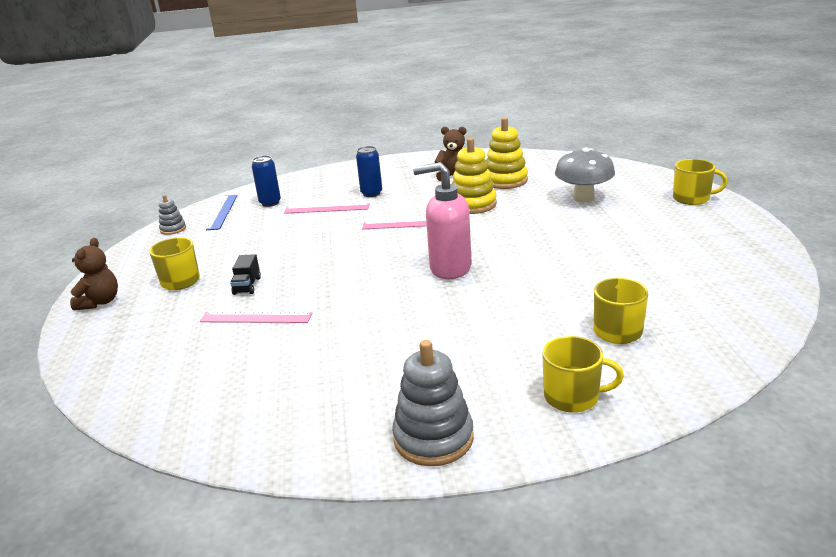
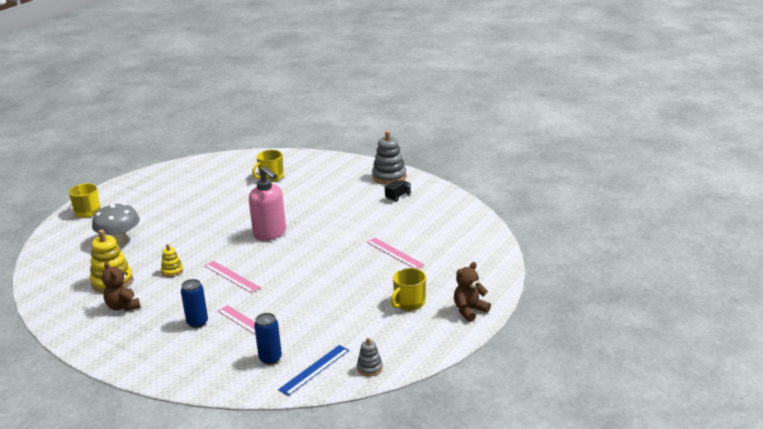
camera: 140 degrees left, 0 degrees up
(247, 286) = (377, 277): black truck -> black truck (398, 196)
(473, 204) = (172, 271): yellow stacking toy -> yellow stacking toy, size x0.54
(573, 397) = (328, 168): yellow mug -> none

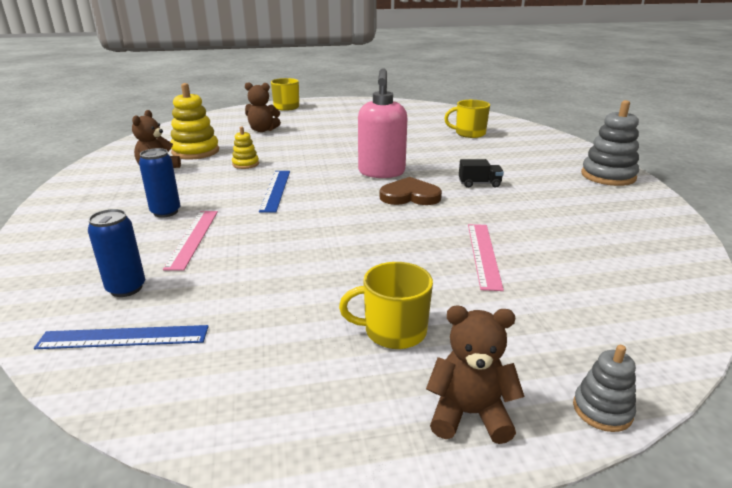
camera: 45 degrees right, 0 degrees up
(119, 241) = (262, 130): grey mushroom -> brown teddy bear
(232, 276) = (275, 190): pink ruler -> blue ruler
(312, 240) = (410, 196): none -> brown heart
(369, 368) = (169, 392): grey stacking toy -> grey stacking toy (602, 410)
(398, 196) = (590, 198): black truck -> black truck (479, 184)

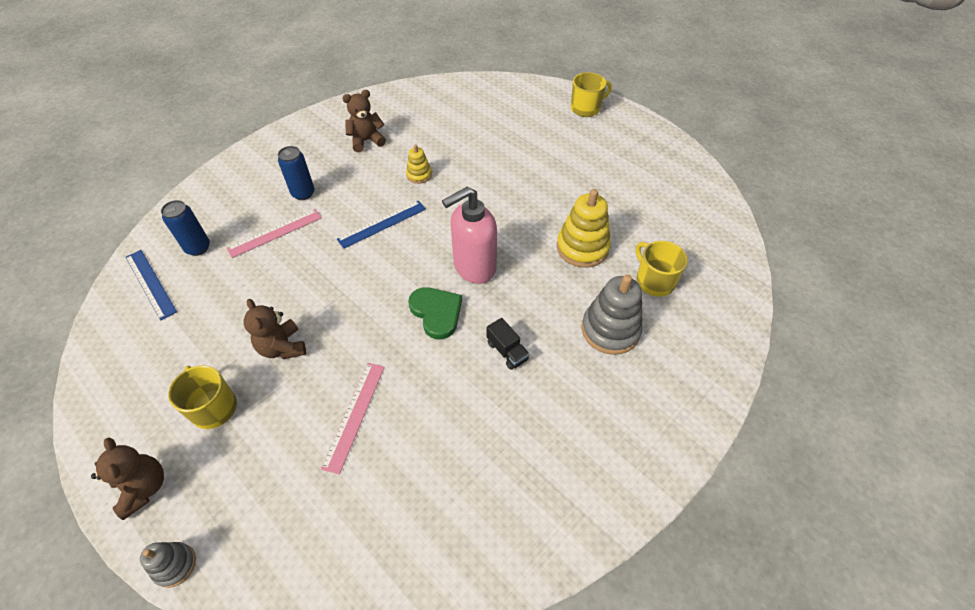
camera: 55 degrees right, 25 degrees up
(195, 152) = (419, 132): yellow stacking toy -> yellow stacking toy (582, 248)
(262, 130) = (505, 134): brown teddy bear -> brown teddy bear (282, 347)
(410, 196) = (436, 313): brown heart -> green heart
(484, 254) = (354, 415): pink ruler -> pink ruler turned 45 degrees counterclockwise
(608, 176) = (631, 461): grey stacking toy -> grey stacking toy (610, 330)

